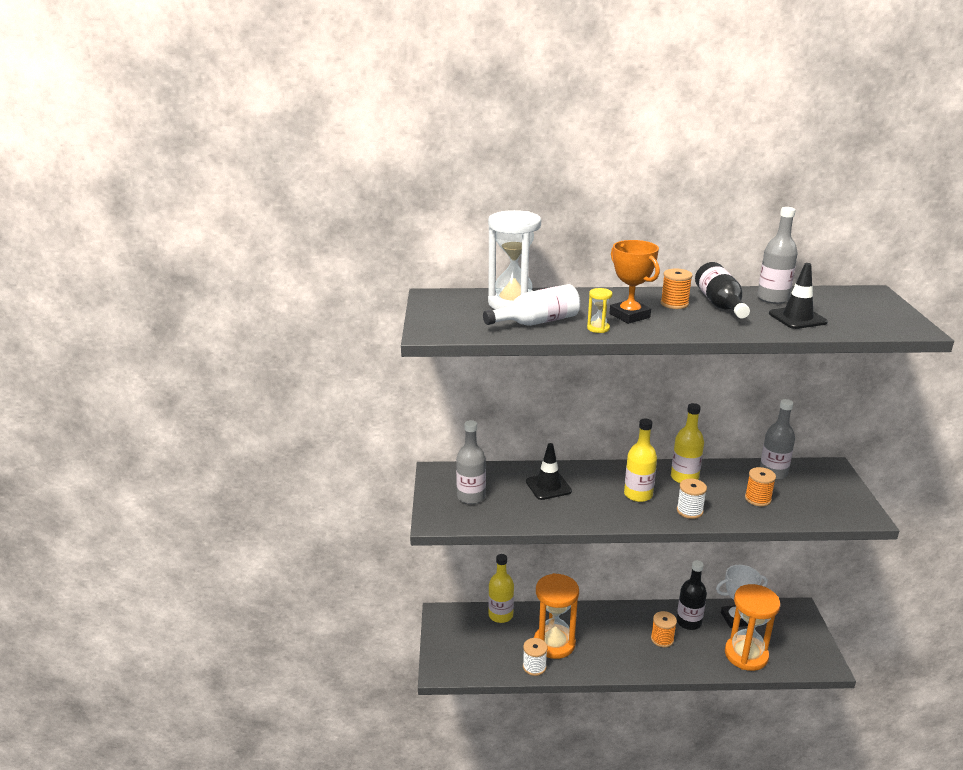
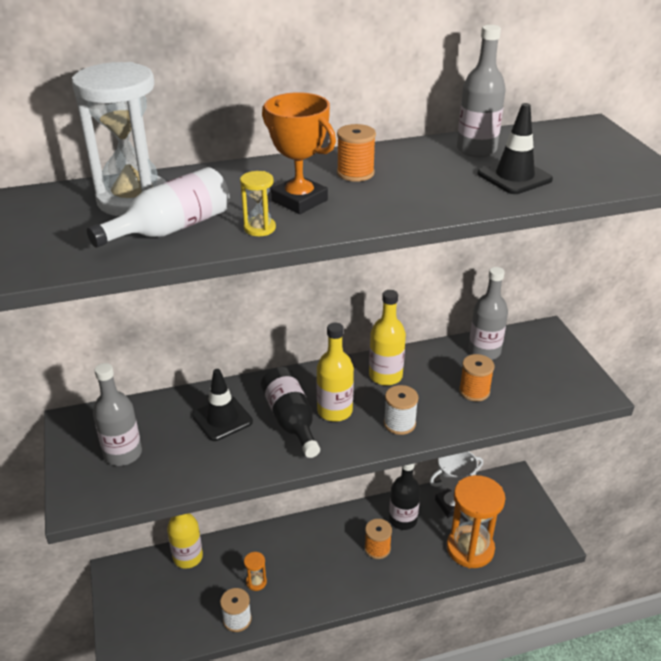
camera: 15 degrees left, 10 degrees up
(554, 643) = (256, 582): orange hourglass -> orange hourglass, size x0.42
(720, 304) = (414, 167): black bottle -> black bottle (291, 420)

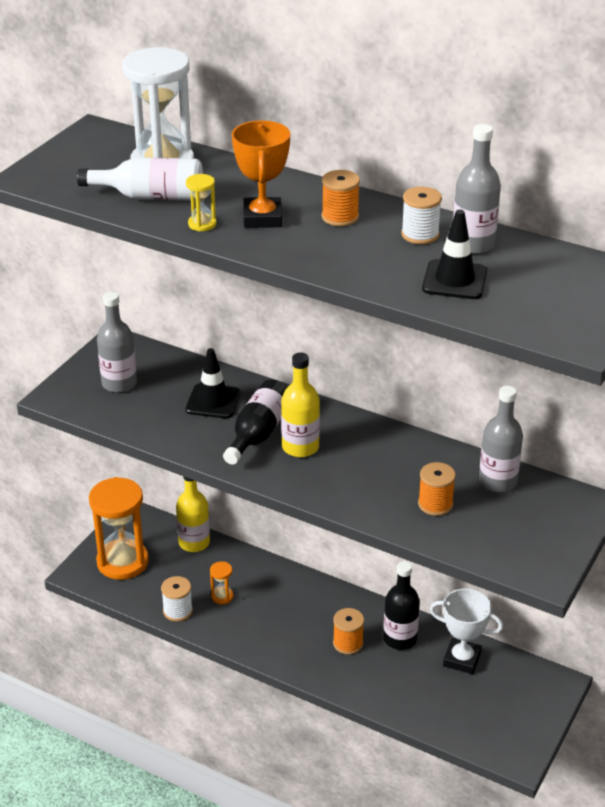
camera: 45 degrees right, 0 degrees up
(385, 376) = (380, 447): yellow bottle -> none
(399, 423) = (335, 487): white spool -> white spool (420, 235)
(470, 548) = (429, 703): orange hourglass -> orange hourglass (122, 562)

